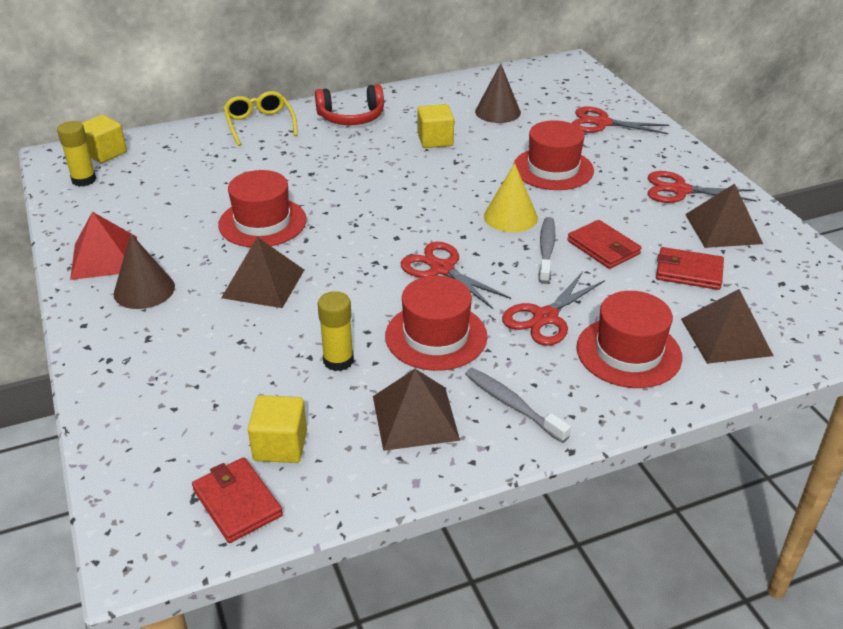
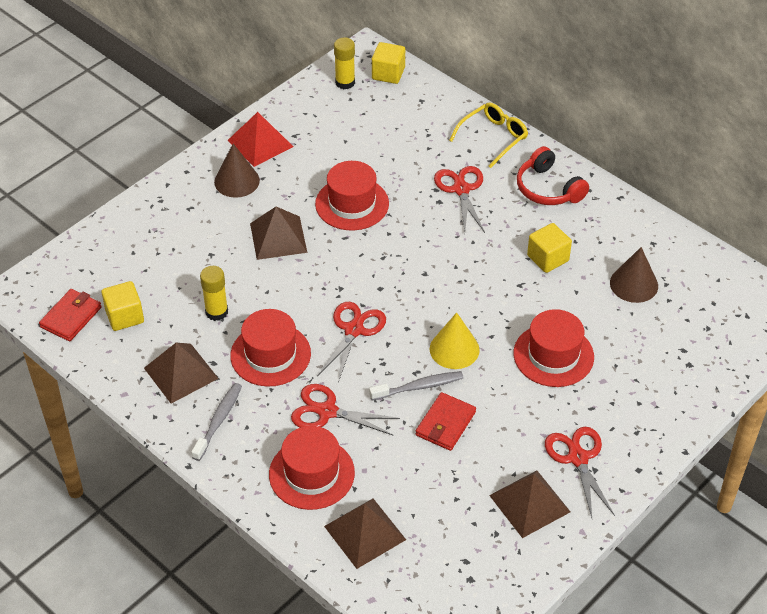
camera: 65 degrees right, 10 degrees up
(602, 123) = (669, 368): red scissors -> red scissors (461, 189)
(688, 272) = (443, 490): red wallet -> none

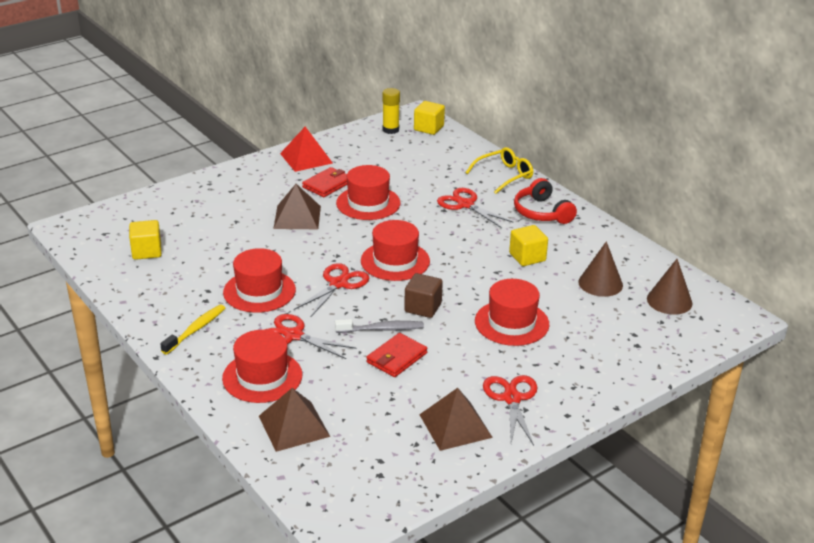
camera: 10 degrees right, 15 degrees down
(71, 317) = (102, 246): red wallet -> red wallet (327, 185)
(181, 373) = (177, 293): brown pyramid -> none
(216, 312) = (225, 258): yellow glue stick -> none
(218, 420) = (196, 329): grey toothbrush -> yellow toothbrush
(237, 181) = (277, 178): brown cone -> brown cone (669, 301)
(406, 287) = (395, 261): none -> red hat
(454, 349) = (423, 307): yellow cone -> brown cube
(461, 189) = (465, 204): red scissors -> red scissors turned 45 degrees counterclockwise

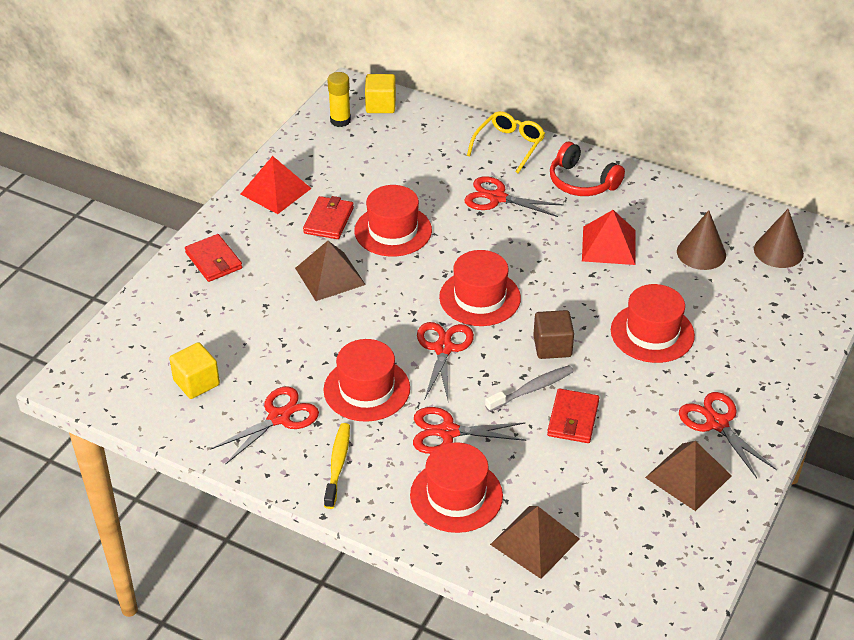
camera: 25 degrees left, 10 degrees up
(182, 289) = (279, 417): none -> red scissors
(225, 186) = (213, 261): none -> red wallet
(527, 257) = (608, 245): yellow cube -> red pyramid

